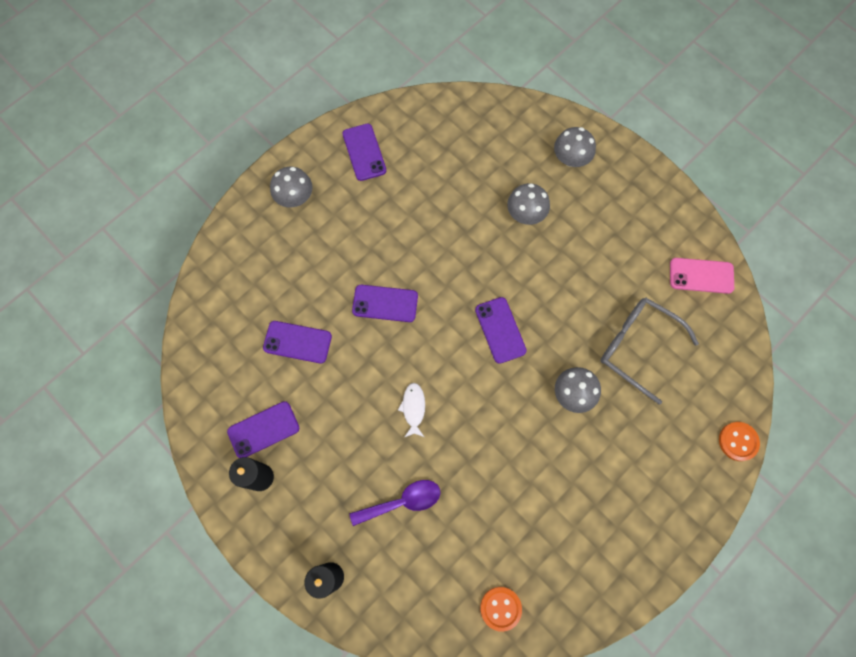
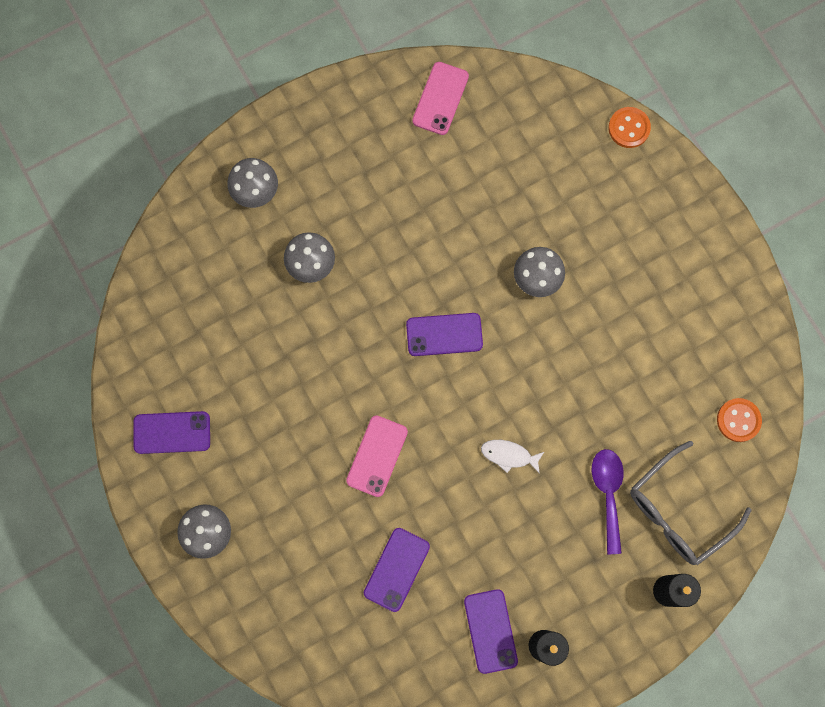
camera: 75 degrees left, 5 degrees up
(385, 303) = (377, 456): purple phone -> pink phone
(637, 347) = (503, 193): grey glasses -> grey glasses (678, 511)

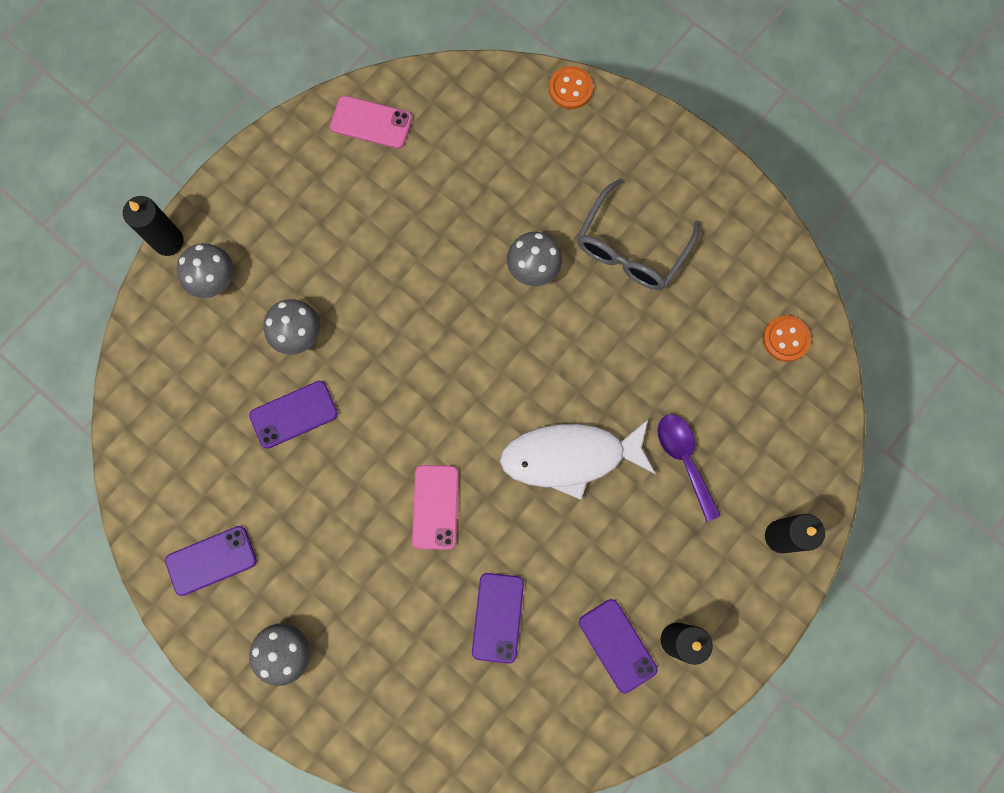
camera: 20 degrees left, 0 degrees up
(228, 144) = (168, 241): none -> black candle
(440, 98) = (371, 123): pink phone -> pink phone turned 75 degrees counterclockwise
(444, 334) = (460, 357): purple phone -> purple phone (294, 414)
(509, 455) = (570, 457): white fish -> white fish, size x2.23
(678, 511) = (761, 451): grey glasses -> grey glasses (631, 248)

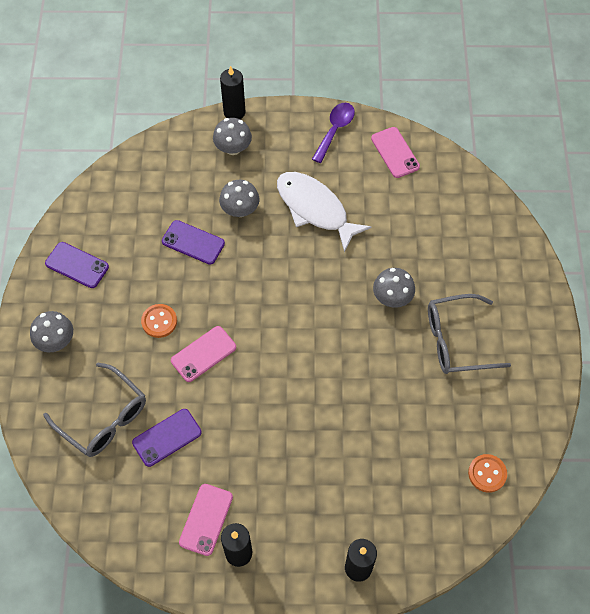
camera: 50 degrees right, 15 degrees down
(421, 667) = (103, 418): none -> grey glasses
(570, 89) = (519, 234): orange button -> orange button (159, 321)
(570, 457) = (297, 404): white fish -> white fish (315, 209)
(617, 645) = (206, 519): purple phone -> pink phone
(684, 459) = (355, 471): purple spoon -> purple spoon (335, 130)

